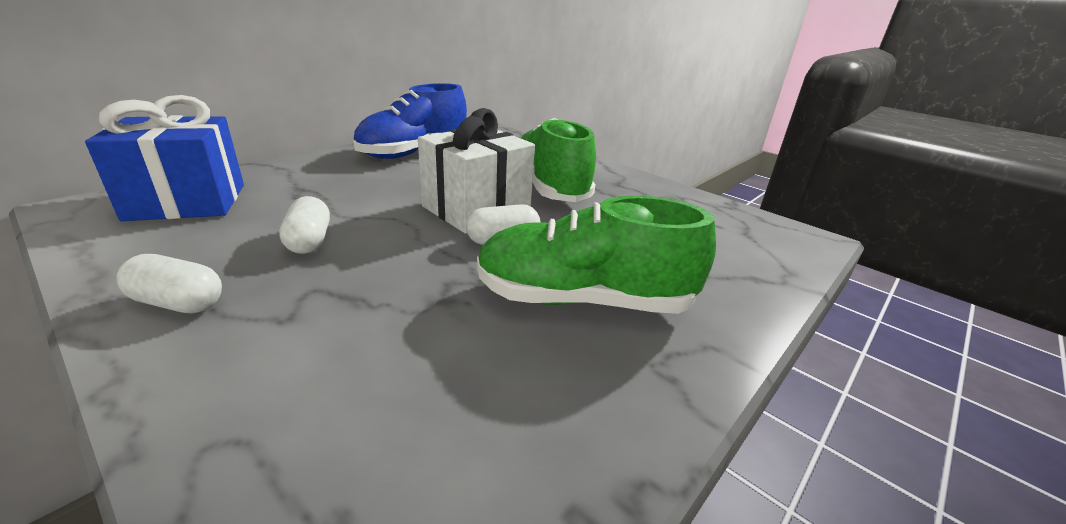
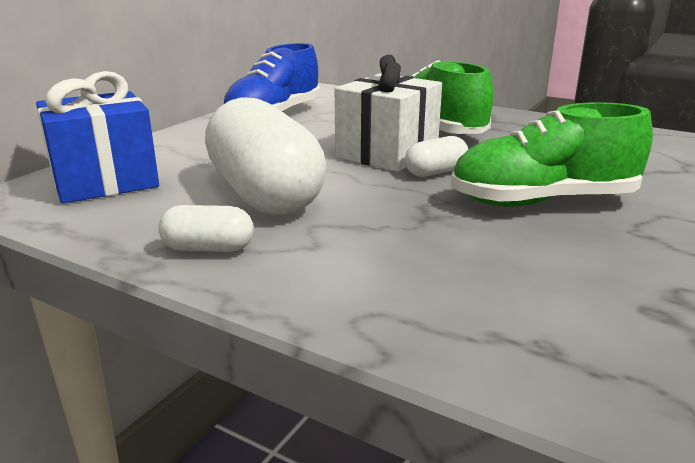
camera: 10 degrees left, 5 degrees down
(309, 241) = (265, 194): white capsule -> white capsule, size x2.31

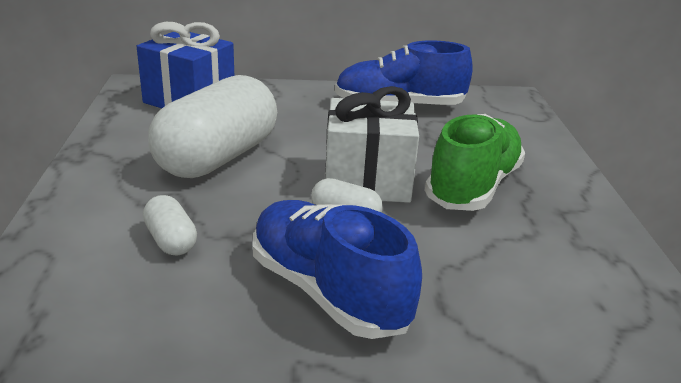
camera: 55 degrees right, 5 degrees up
(208, 249) = (109, 169): white capsule -> white capsule (171, 240)
(543, 201) = (328, 291): green shoe -> blue shoe

